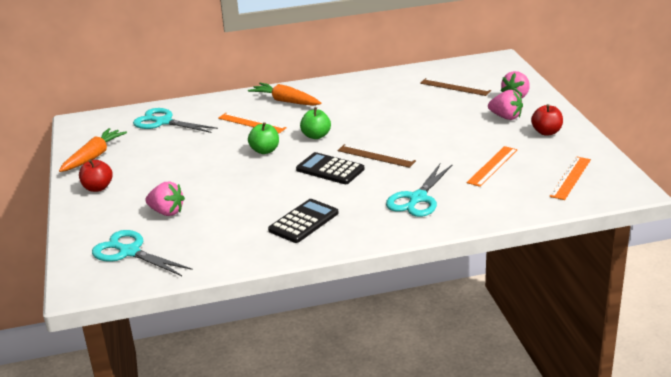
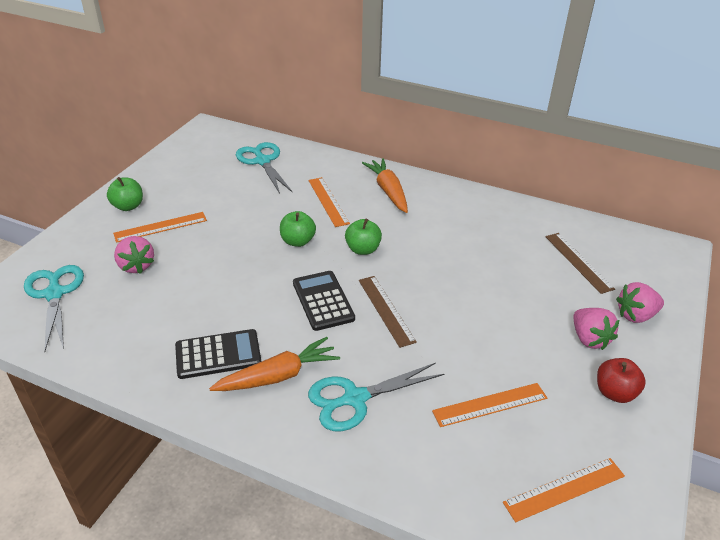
camera: 35 degrees right, 10 degrees up
(93, 157) = (168, 171): orange carrot -> orange carrot (277, 376)
(98, 188) = (128, 206): red apple -> green apple
(147, 187) = (160, 227): none -> orange ruler

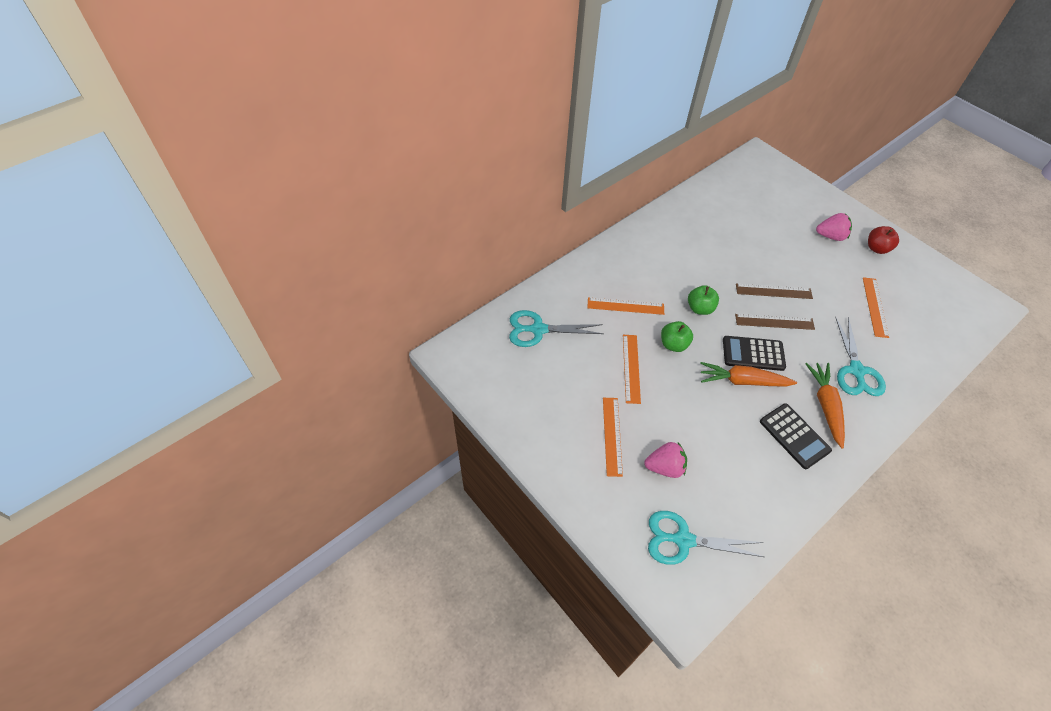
camera: 65 degrees left, 15 degrees up
(128, 206) = (565, 455): green apple -> none
(218, 354) = (794, 436): black calculator -> black calculator turned 135 degrees clockwise
(388, 191) = (628, 264): orange carrot -> orange carrot (743, 381)
(564, 489) = (942, 304): orange ruler -> orange ruler (631, 368)
(578, 262) = (756, 204): brown ruler -> brown ruler (773, 291)
(635, 315) = (815, 206): pink strawberry -> none

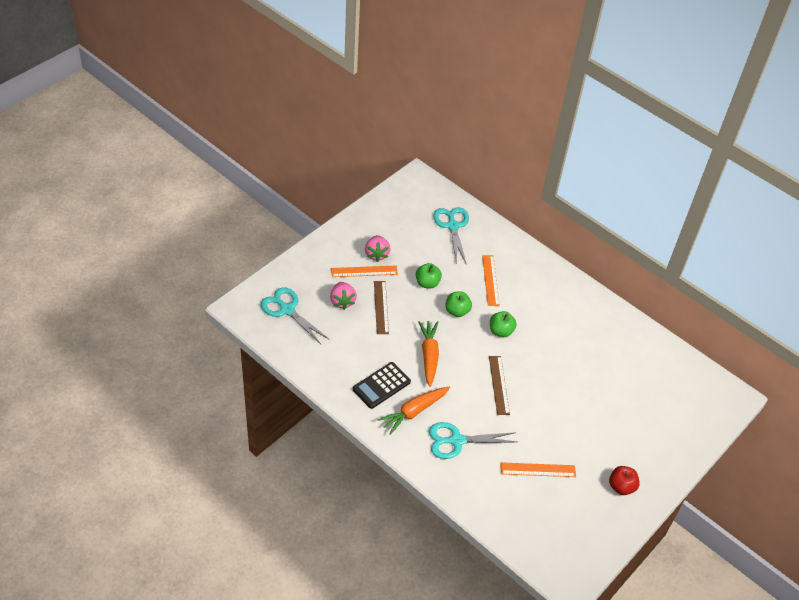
camera: 80 degrees right, 5 degrees down
(631, 368) = (427, 283): orange ruler -> green apple
(683, 540) = (287, 310): turquoise scissors -> turquoise scissors turned 45 degrees counterclockwise
(753, 354) = (459, 365): black calculator -> none
(773, 291) = (536, 388): brown ruler -> brown ruler (381, 307)
(825, 406) = (414, 411): orange carrot -> orange carrot turned 150 degrees clockwise
(830, 236) = (626, 446): pink strawberry -> pink strawberry (376, 254)

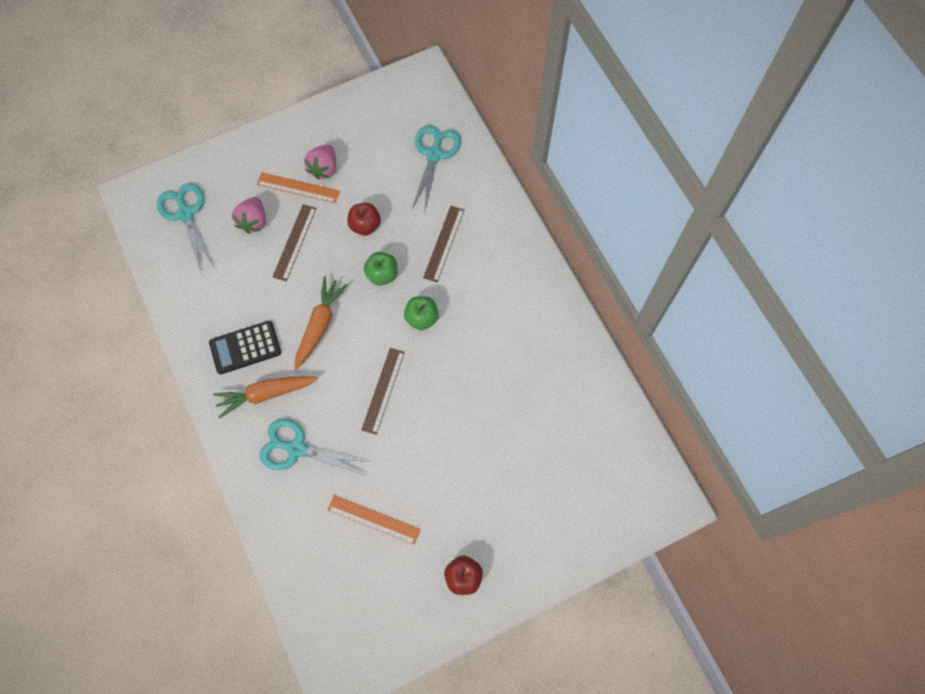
camera: 25 degrees right, 20 degrees up
(427, 283) = (365, 225): green apple -> red apple
(490, 280) = (444, 243): orange ruler -> brown ruler

